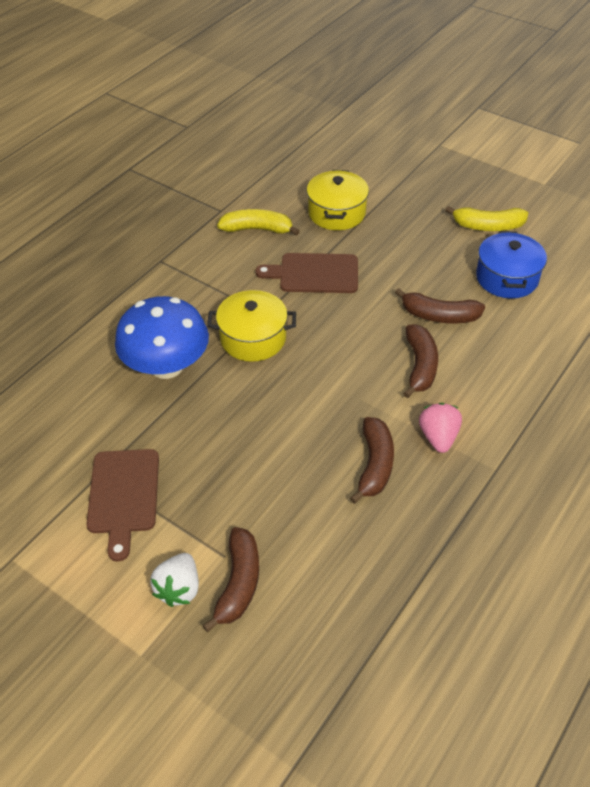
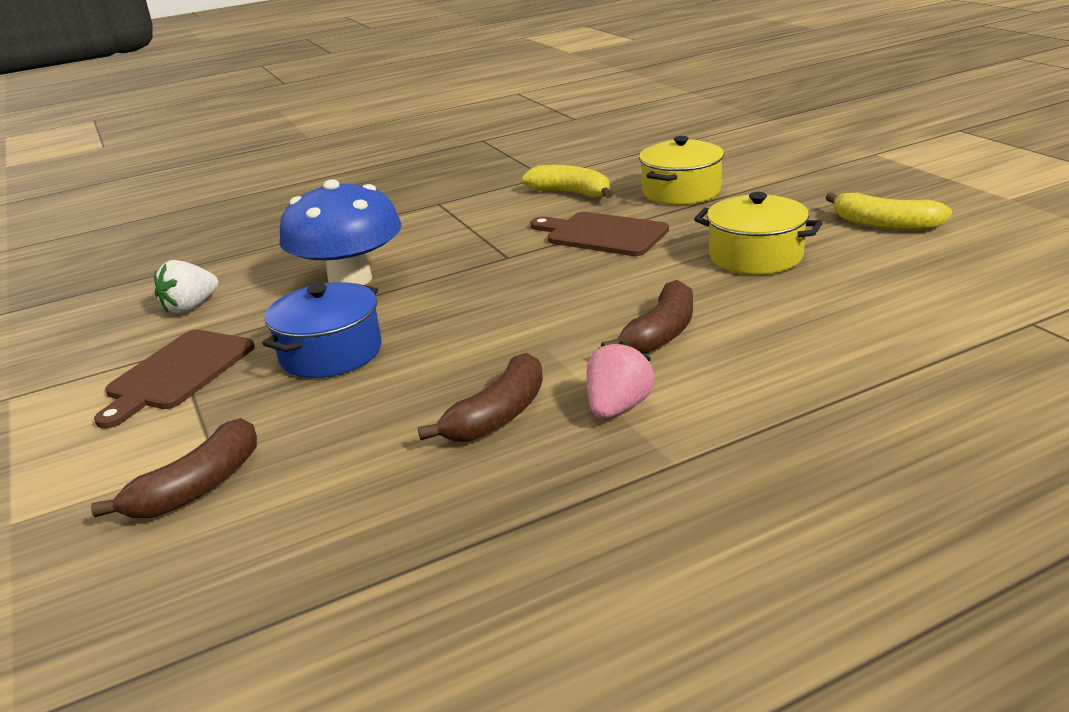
camera: 30 degrees right, 20 degrees down
(179, 589) = (128, 472): white strawberry -> white strawberry (190, 307)
(253, 338) = (470, 274): yellow pot -> yellow pot (755, 256)
(439, 316) = (734, 292): brown banana -> none
(507, 278) = (872, 273): blue pot -> blue pot (331, 353)

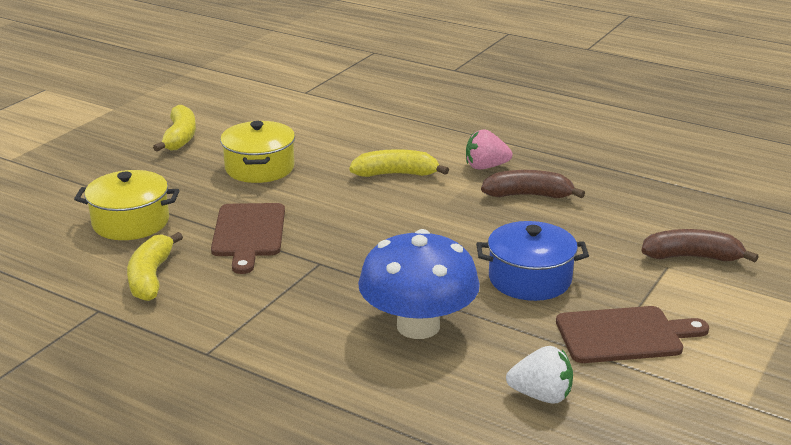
camera: 125 degrees left, 0 degrees up
(660, 334) = (396, 174): brown banana -> yellow banana

